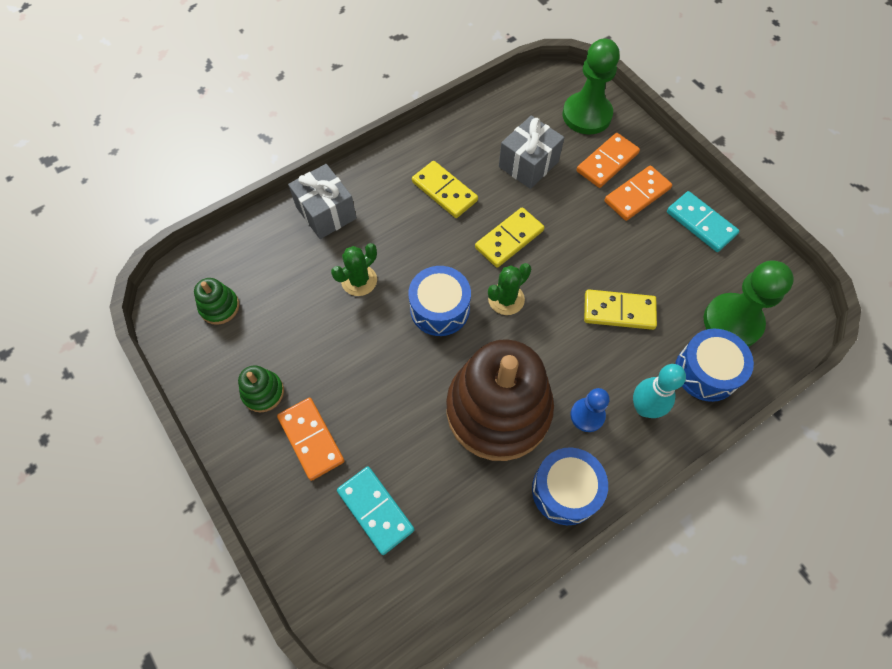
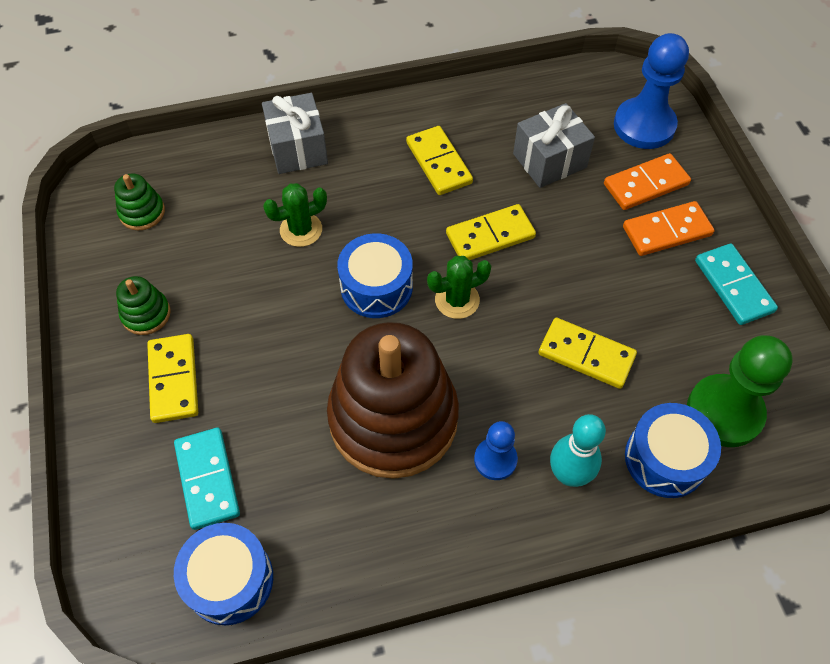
camera: 20 degrees right, 5 degrees down
(311, 439) = (174, 380): orange domino -> yellow domino
(565, 490) = (431, 534): blue drum -> blue drum (229, 580)
(586, 115) = (644, 125): green pawn -> blue pawn

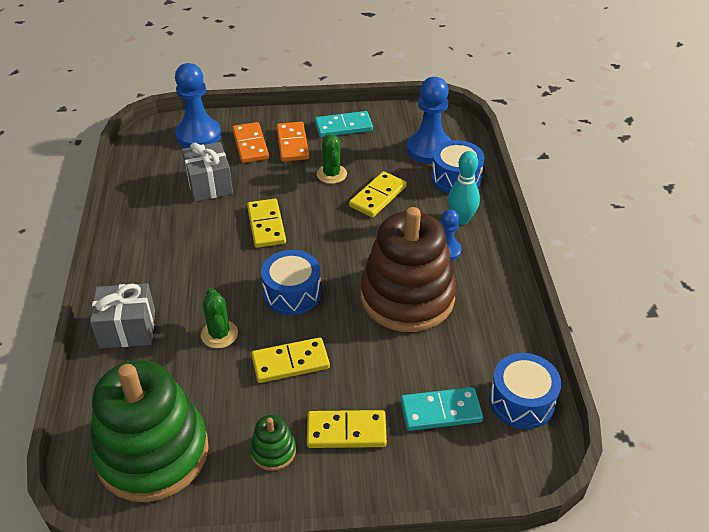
camera: 80 degrees left, 15 degrees down
(142, 212) = (152, 452): green stacking toy -> green stacking toy, size x2.46
(438, 163) = (185, 243): yellow domino -> yellow domino (290, 362)
(457, 300) = (317, 250): green cactus -> green cactus (331, 174)
(724, 412) = (429, 149): green pawn -> blue pawn

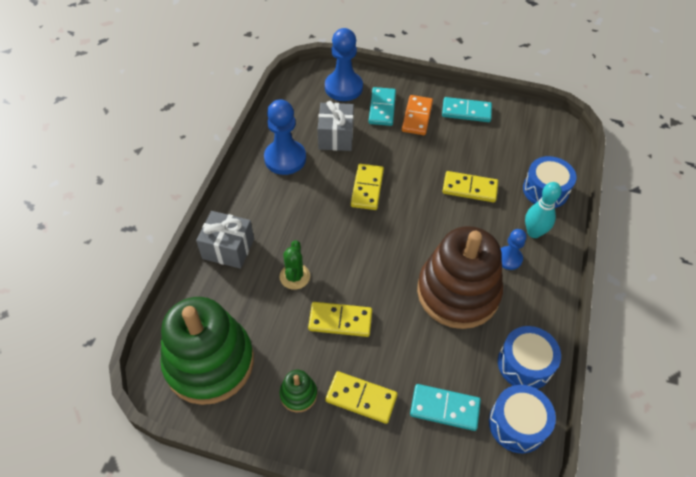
camera: 20 degrees right, 10 degrees up
(250, 145) = (382, 108): orange domino -> turquoise domino
(292, 293) = (365, 258): blue drum -> blue drum (524, 364)
(331, 174) = (439, 155): green cactus -> none
(377, 196) = (469, 188): yellow domino -> yellow domino turned 45 degrees clockwise
(429, 149) = (532, 155): blue pawn -> blue pawn (285, 158)

